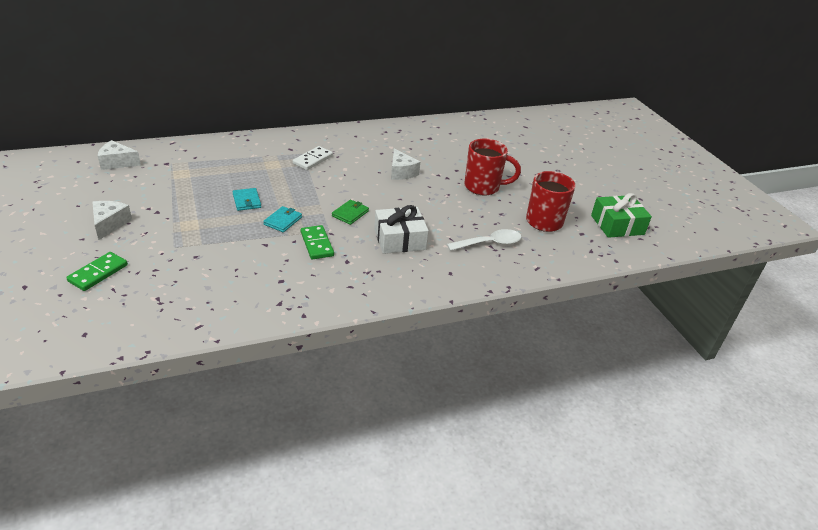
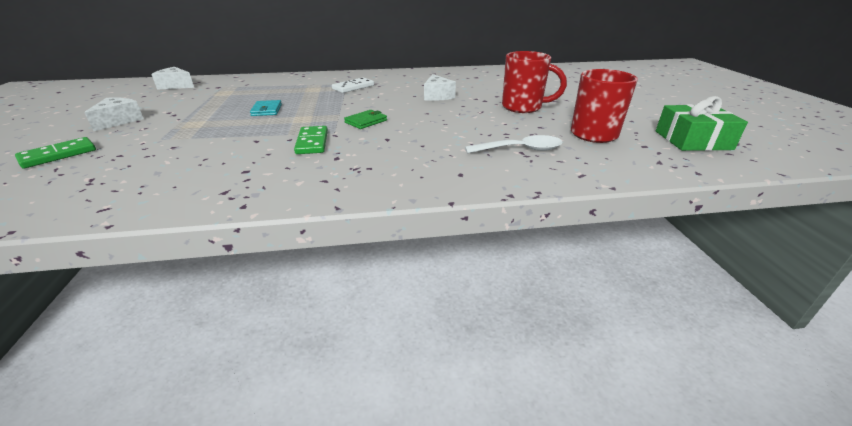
camera: 15 degrees right, 5 degrees down
(283, 221) = (290, 124): turquoise wallet -> none
(399, 239) = (410, 142): white gift -> none

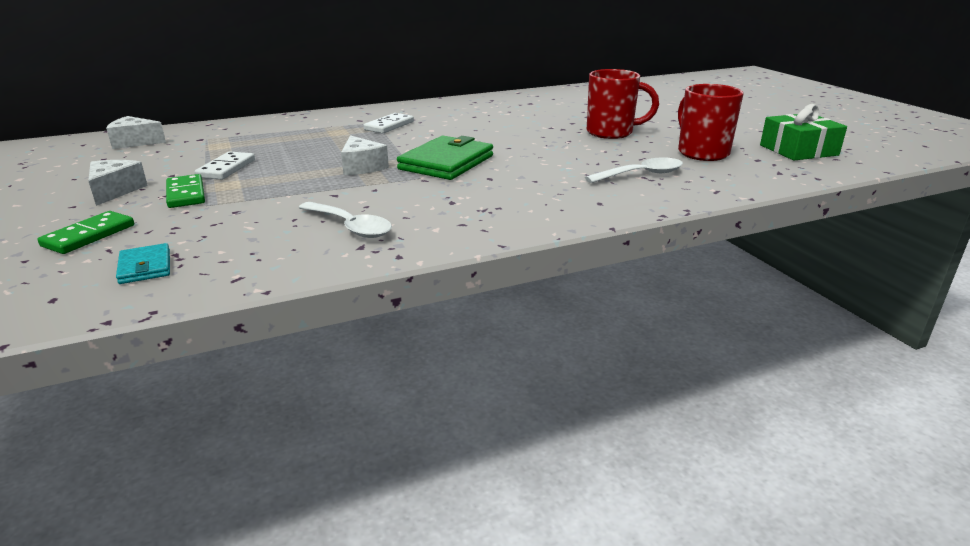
camera: 15 degrees left, 5 degrees down
(208, 111) = (226, 169): none -> white domino
(236, 171) = (350, 227): none -> white spoon
(267, 110) = (306, 161): turquoise wallet -> turquoise wallet (145, 267)
(312, 142) = (406, 190): green domino -> green domino (185, 194)
(366, 121) = (446, 162): green wallet -> green wallet, size x1.98
(437, 96) = (503, 128): white cheese -> white cheese (362, 167)

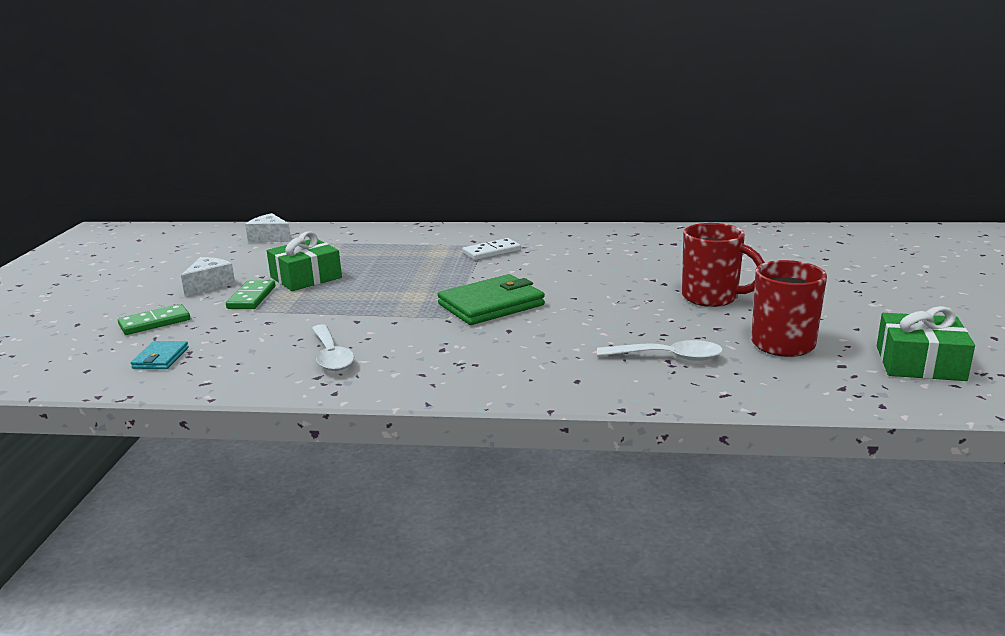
camera: 30 degrees right, 5 degrees down
(226, 169) = (306, 277): white domino -> green gift
(362, 167) = (412, 296): white cheese -> none

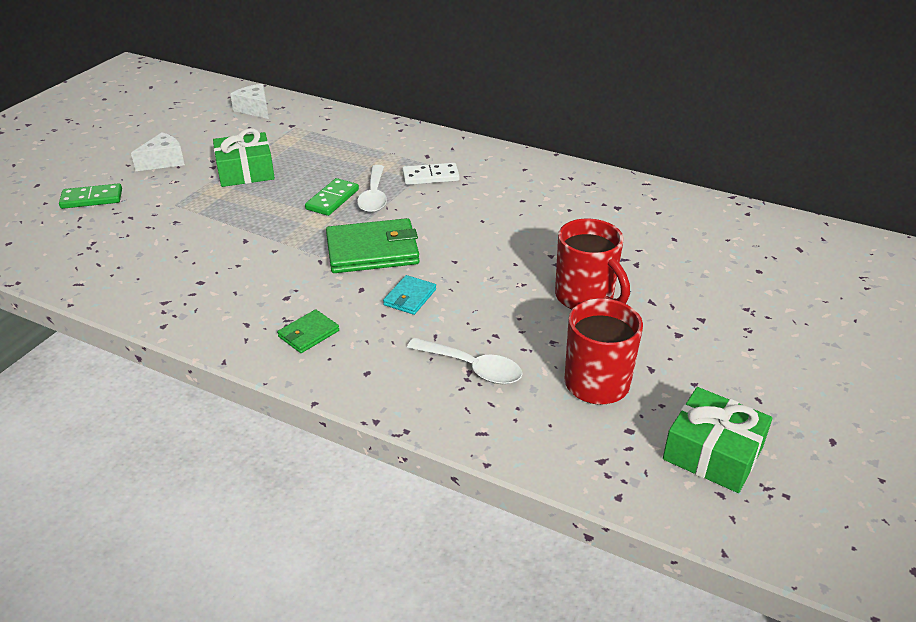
camera: 20 degrees right, 15 degrees up
(160, 358) = (67, 244): turquoise wallet -> turquoise wallet (410, 297)
(251, 297) = (184, 187): green domino -> green domino (332, 199)
(331, 356) = (193, 280): white spoon -> white spoon (374, 196)
(492, 367) = (308, 334): none -> green wallet

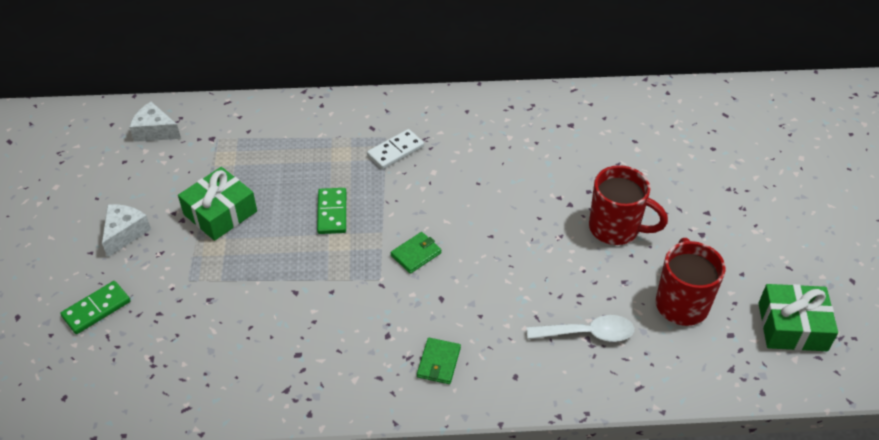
camera: 30 degrees left, 10 degrees up
(372, 250) = (416, 254): green wallet -> green wallet, size x0.51
(374, 196) = (366, 194): white spoon -> none
(410, 297) = (487, 289): turquoise wallet -> none

